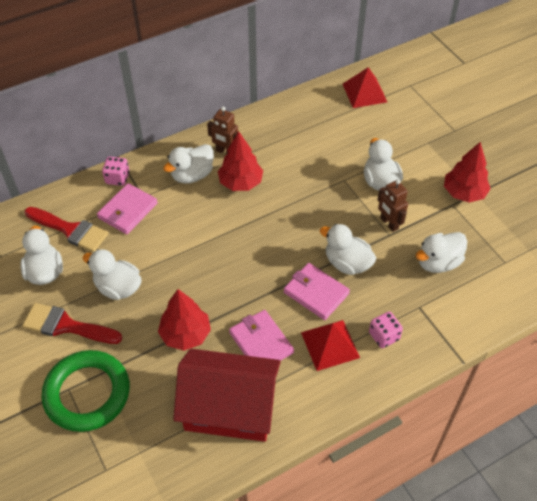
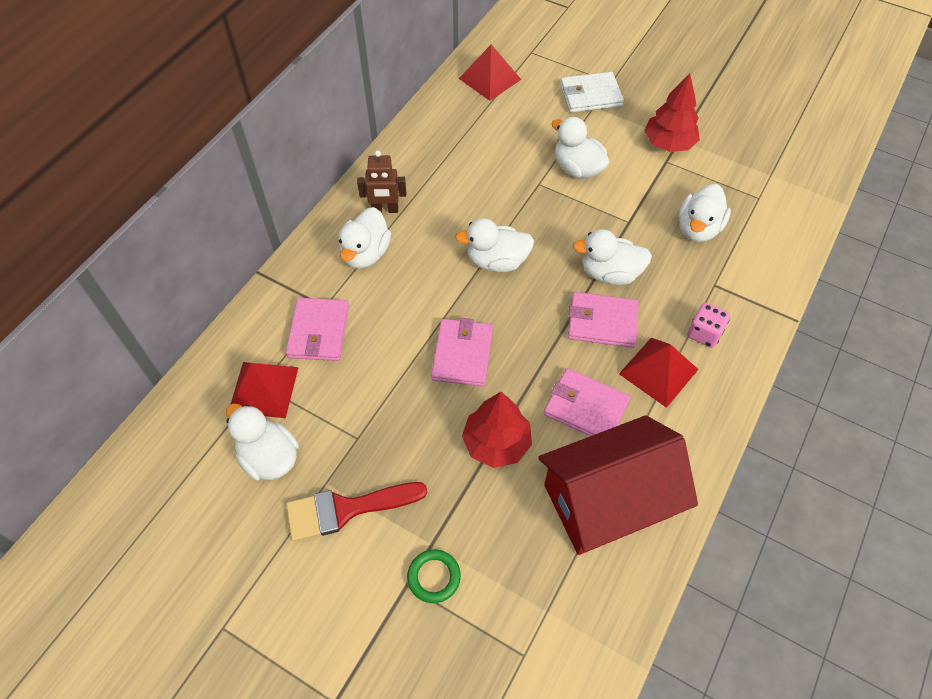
camera: 30 degrees left, 5 degrees up
(70, 230) = (263, 389): red brush -> red pyramid
(87, 393) = (434, 577): green ring -> green ring, size x0.45
(117, 178) = (276, 298): pink dice -> none
(118, 288) = (376, 429): white duck -> white duck (497, 261)
(206, 268) = (462, 354): none -> pink wallet
(241, 182) = (428, 237): red tree -> none
(389, 223) = (619, 210): brown robot -> none
(431, 134) = (590, 95): none -> white wallet

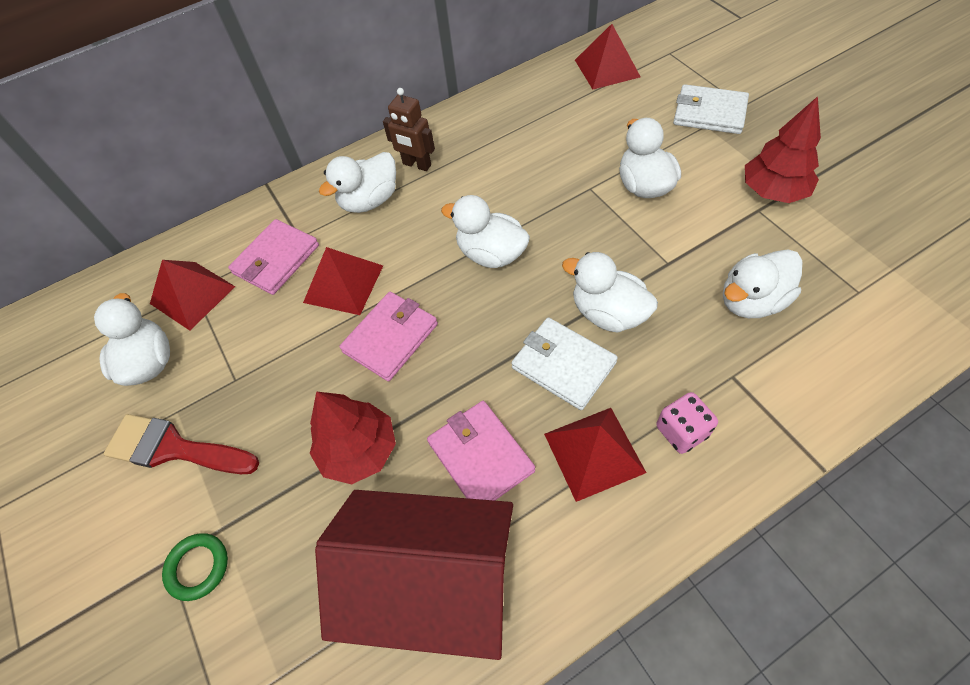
camera: 35 degrees right, 0 degrees up
(393, 329) = (343, 284): none -> red pyramid
(602, 322) = (563, 365): pink wallet -> white wallet

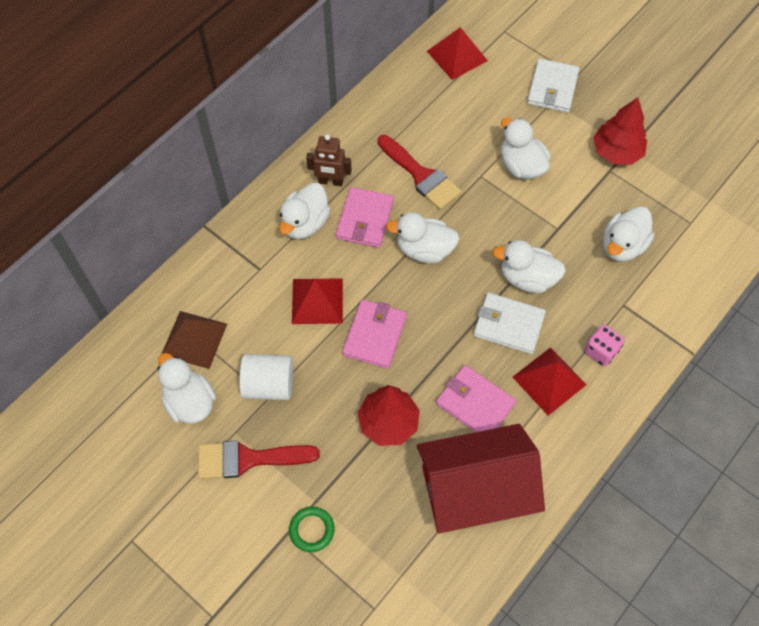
camera: 25 degrees left, 5 degrees up
(192, 295) = (194, 339): red pyramid -> brown pyramid
(243, 365) = (269, 385): none -> white cylinder
(276, 259) = (250, 293): pink wallet -> pink wallet (365, 219)
(520, 176) = (421, 176): none -> red brush
(709, 113) = (552, 88): white wallet -> white wallet turned 75 degrees counterclockwise

